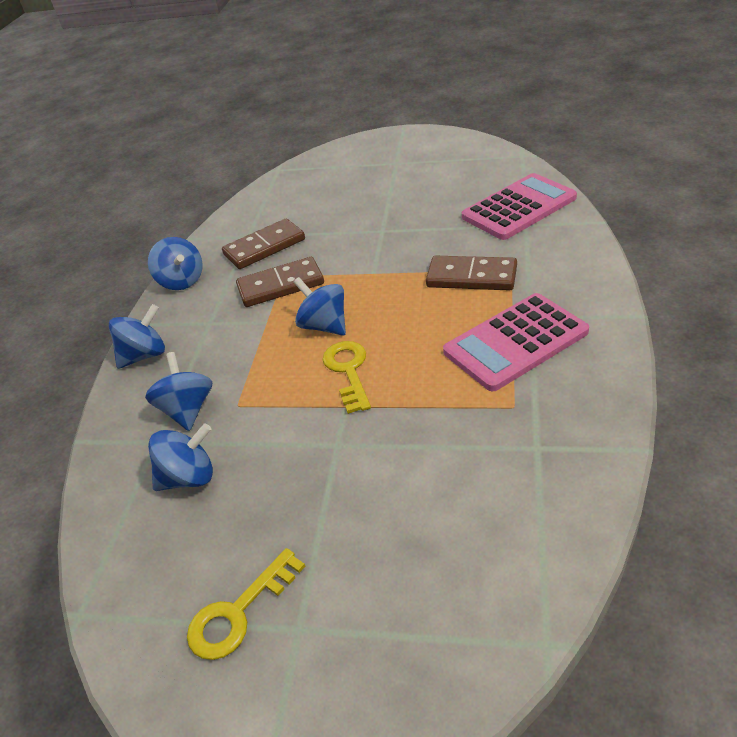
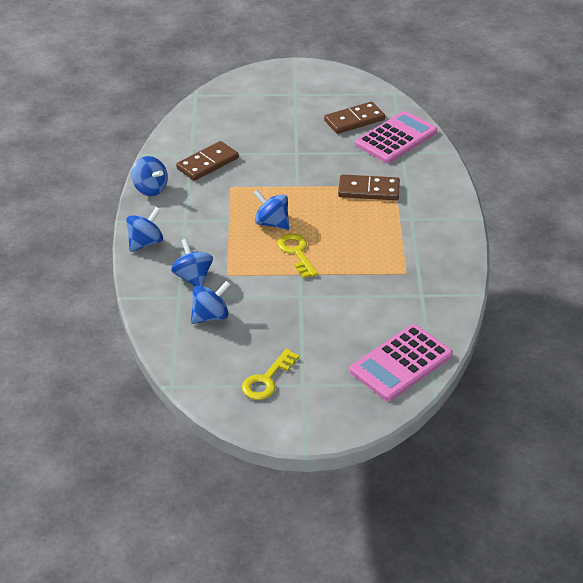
camera: 15 degrees left, 0 degrees up
(280, 285) = (230, 193): brown domino -> brown domino (354, 120)
(515, 342) = (403, 234): pink calculator -> pink calculator (401, 363)

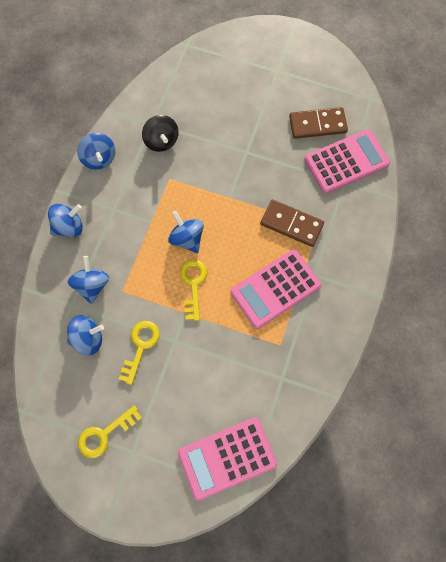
camera: 20 degrees right, 30 degrees up
(207, 163) = (161, 141): brown domino -> black spinning top
(268, 308) = (140, 346): none -> yellow key
(379, 236) = (275, 289): none -> pink calculator

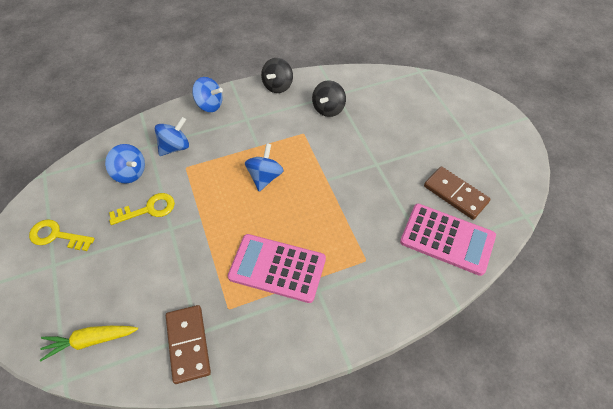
camera: 50 degrees right, 15 degrees down
(99, 159) = (277, 86): blue spinning top -> black spinning top
(193, 284) = (230, 207): yellow key -> none
(227, 458) = (90, 340): pink calculator -> yellow carrot
(291, 224) = (347, 238): brown domino -> brown domino (188, 344)

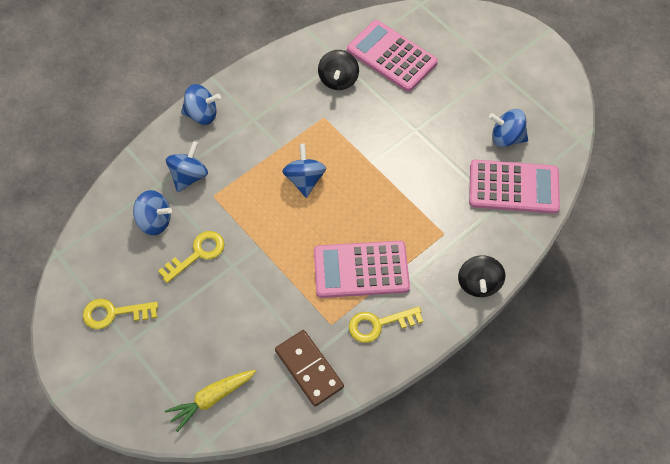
camera: 20 degrees left, 5 degrees up
(270, 324) = (379, 324): none -> yellow key
(277, 86) = (269, 68): black spinning top -> black spinning top (478, 284)
(380, 103) = (391, 56): none -> pink calculator
(455, 194) = (506, 138): brown domino -> blue spinning top

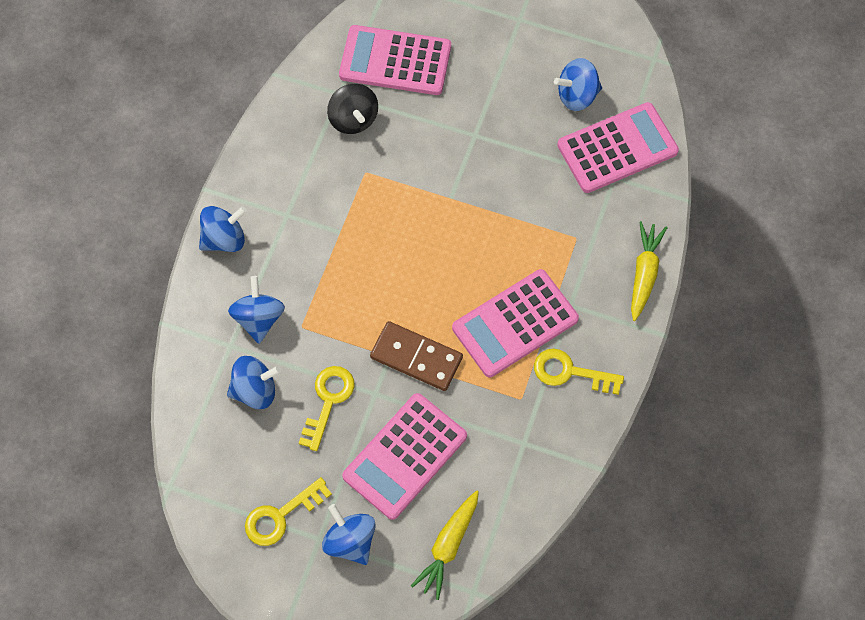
camera: 30 degrees left, 5 degrees up
(224, 319) = (405, 456): none -> pink calculator
(304, 180) = (391, 255): blue spinning top -> blue spinning top (350, 541)
(309, 369) = (528, 458): brown domino -> brown domino (416, 357)
(379, 324) = (570, 372): yellow key -> yellow key turned 60 degrees clockwise
(478, 284) = (644, 273): black spinning top -> yellow carrot

